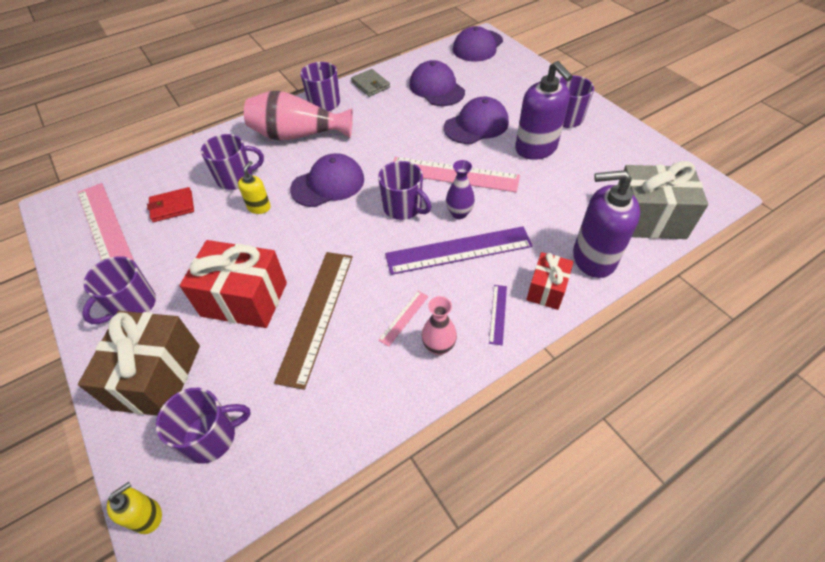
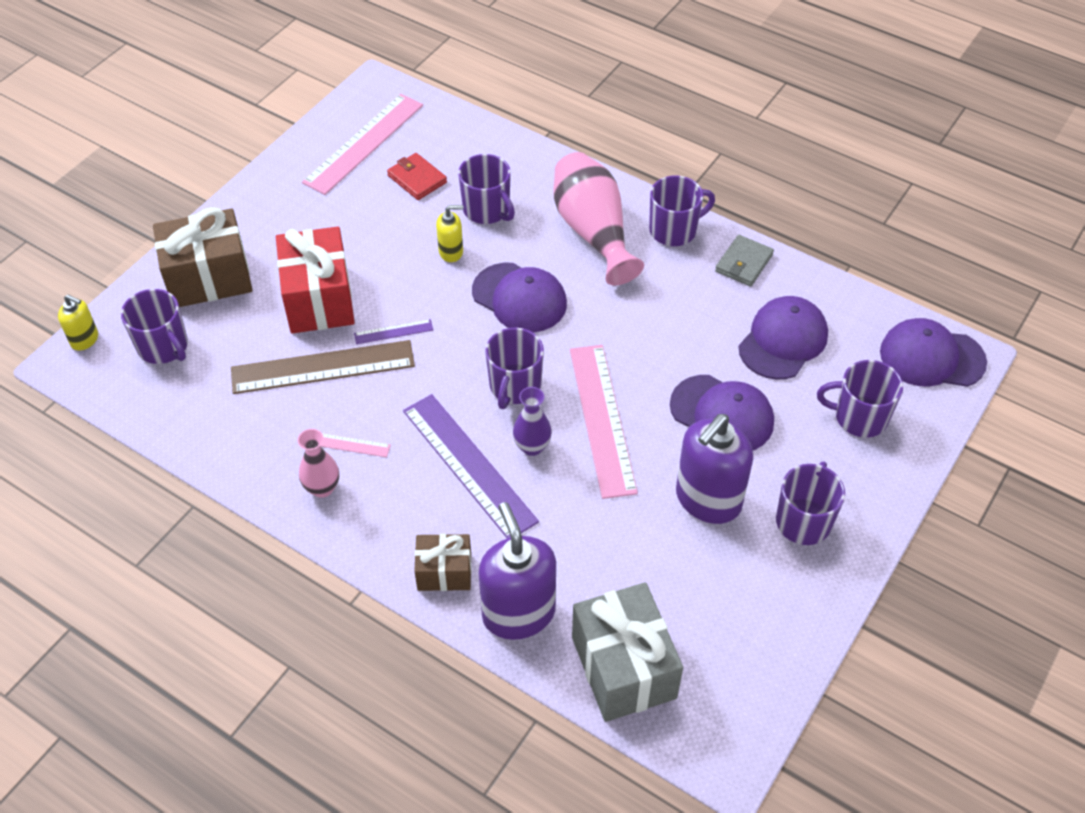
camera: 65 degrees right, 0 degrees up
(133, 305) = (278, 218): purple mug -> purple mug (859, 417)
(498, 314) = (388, 531): purple ruler -> purple ruler (393, 332)
(546, 289) = (444, 572): red gift -> brown gift

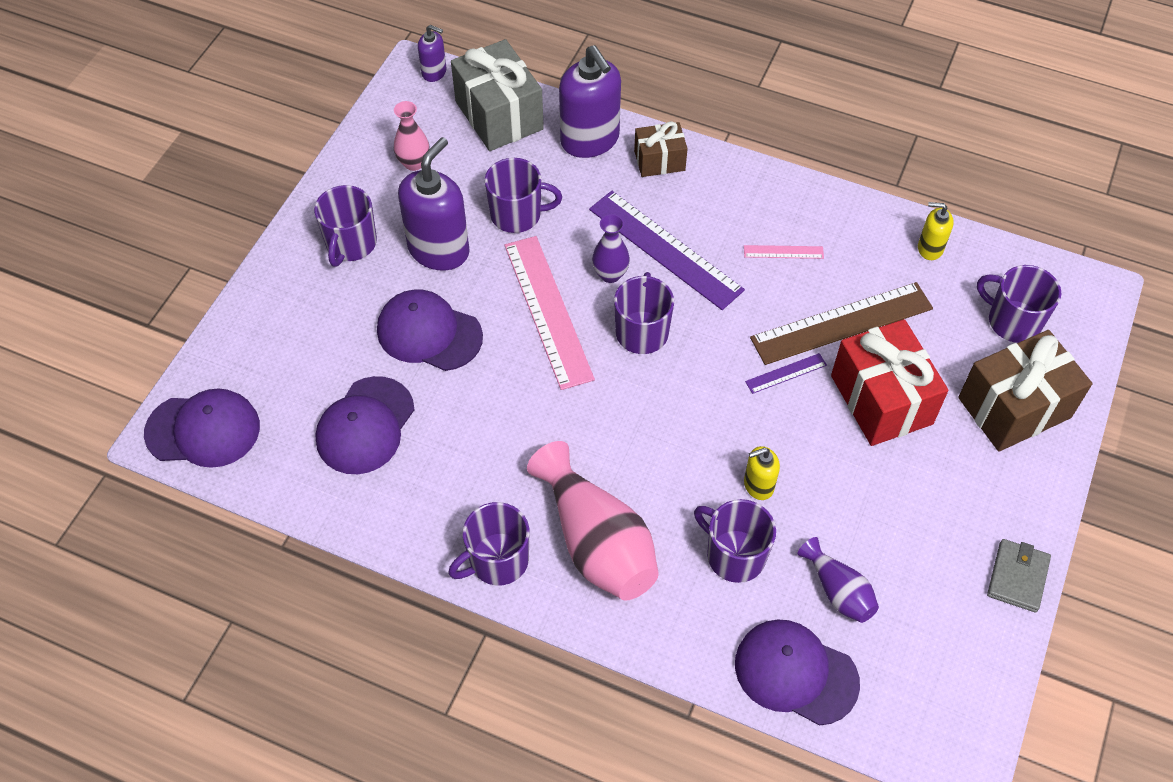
camera: 170 degrees right, 5 degrees up
(85, 339) = (1096, 317): yellow soap dispenser -> yellow soap dispenser (930, 248)
(322, 488) = (790, 211): pink vase -> pink vase (414, 163)
(364, 143) = (931, 643): pink ruler -> none
(417, 179) = (838, 591): red wallet -> purple vase
(519, 298) = (663, 435): purple cap -> purple cap (795, 673)
(701, 752) = (434, 72): none -> purple soap dispenser
(744, 263) = (410, 523): grey wallet -> grey wallet (1017, 577)
(859, 417) = (289, 350): purple mug -> purple mug (517, 215)

